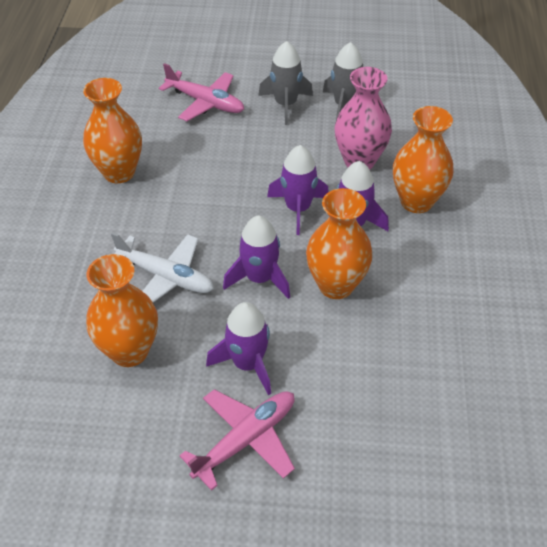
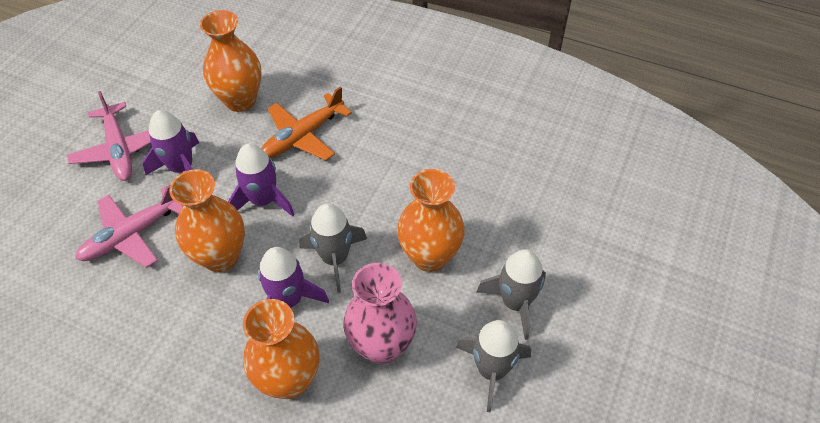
camera: 110 degrees right, 5 degrees up
(119, 172) = (452, 128): orange vase -> orange vase (430, 256)
(165, 276) = (303, 136): white plane -> orange plane
(205, 102) = (544, 222): pink plane -> pink plane (132, 234)
(297, 209) = (335, 258): purple rocket -> grey rocket

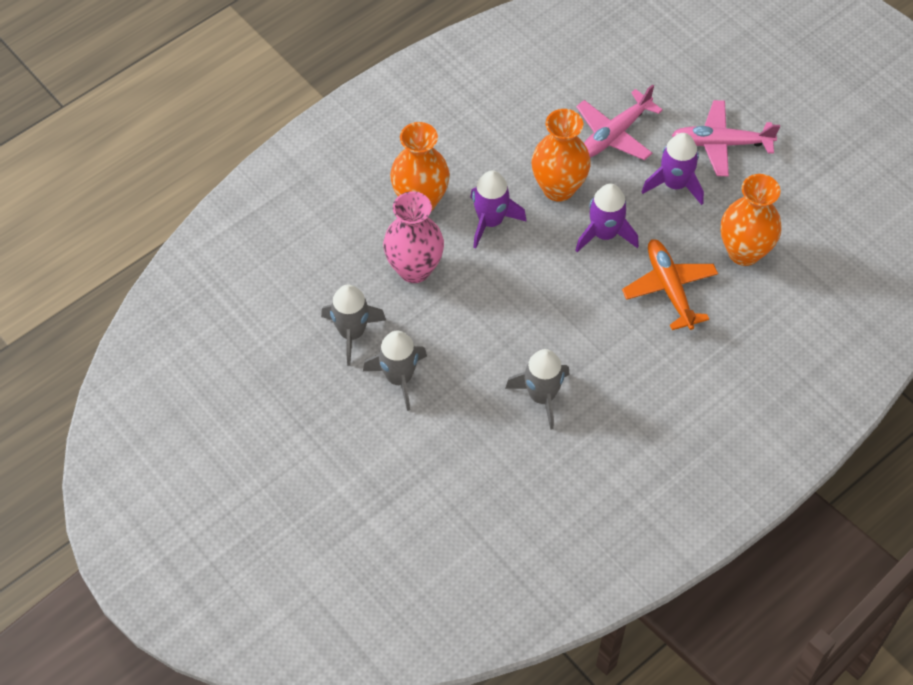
camera: 115 degrees right, 5 degrees up
(132, 234) = (614, 134): pink plane -> pink plane turned 120 degrees counterclockwise
(335, 258) = (514, 266): grey rocket -> grey rocket (542, 396)
(430, 256) = (478, 336): orange vase -> none

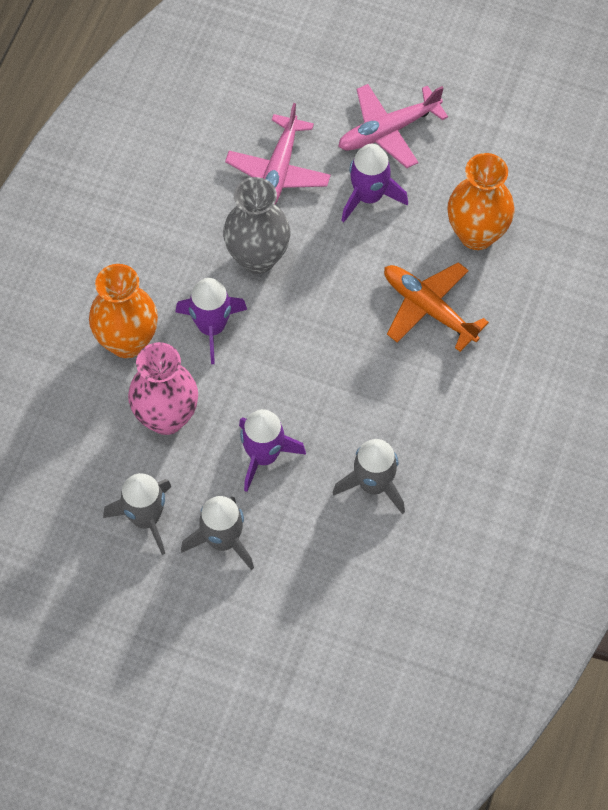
camera: 30 degrees left, 5 degrees up
(558, 188) = (257, 257): orange vase -> grey vase
(605, 234) = (332, 283): purple rocket -> purple rocket (264, 456)

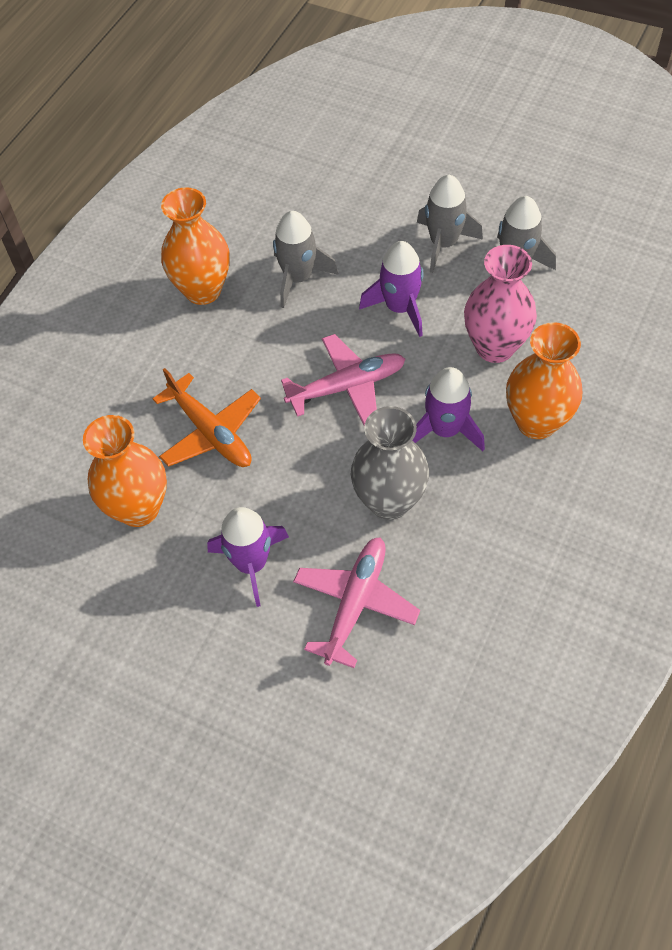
camera: 170 degrees left, 5 degrees down
(389, 130) = (211, 648): pink plane -> pink plane (346, 387)
(471, 462) = (203, 290): none -> orange vase

